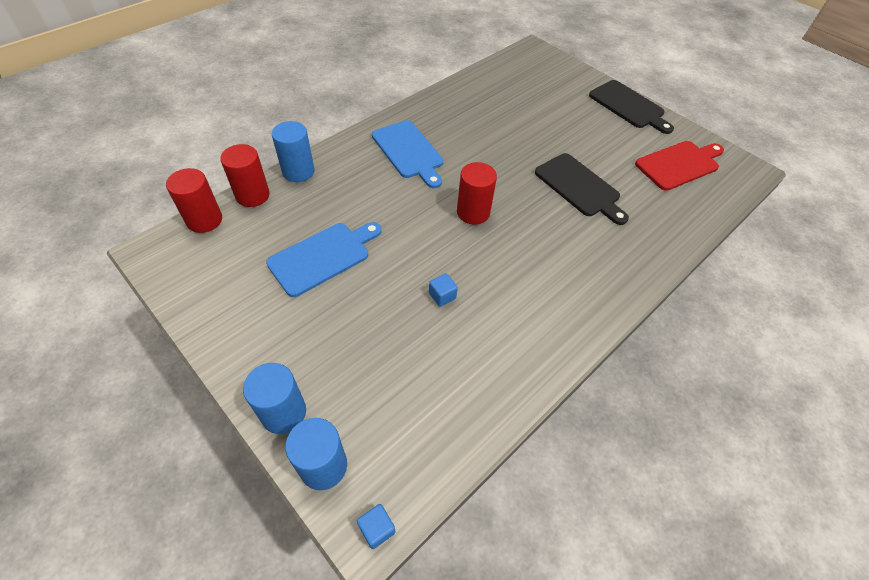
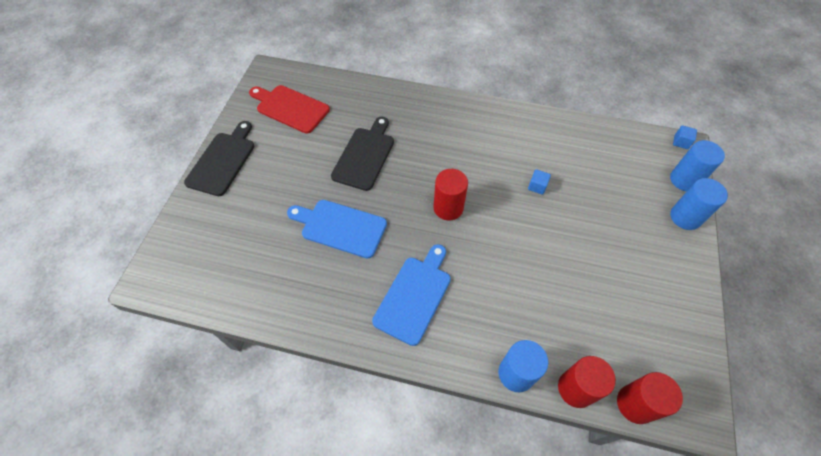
camera: 120 degrees left, 5 degrees up
(323, 257) = (577, 278): blue cutting board -> blue cutting board (340, 227)

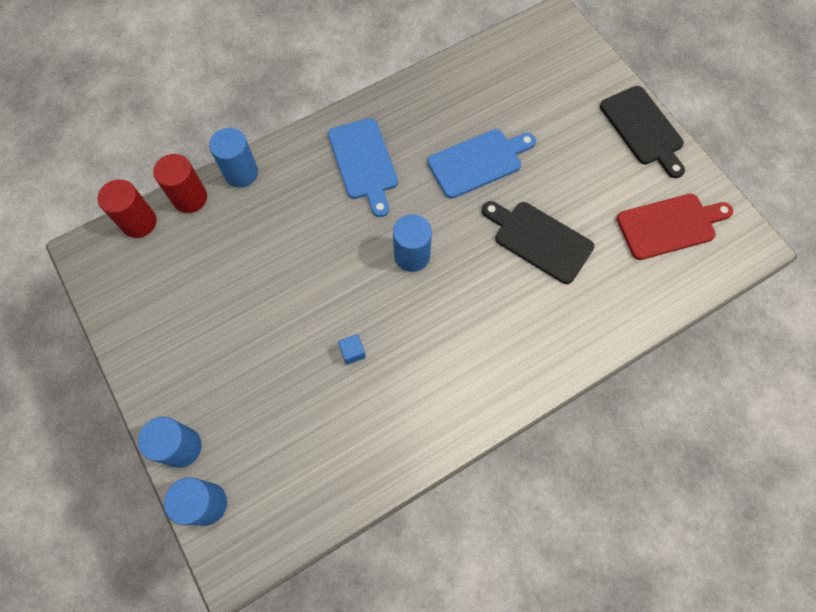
camera: 135 degrees right, 10 degrees up
(365, 156) = (539, 240): black cutting board -> black cutting board turned 150 degrees clockwise
(448, 208) = (412, 255): red cylinder -> blue cylinder
(681, 142) = (240, 568): blue cube -> none

